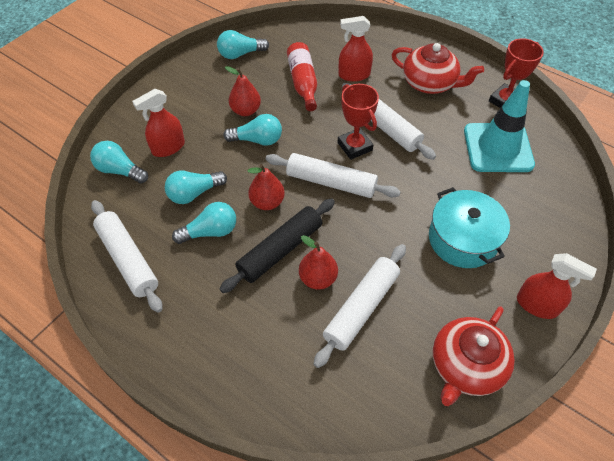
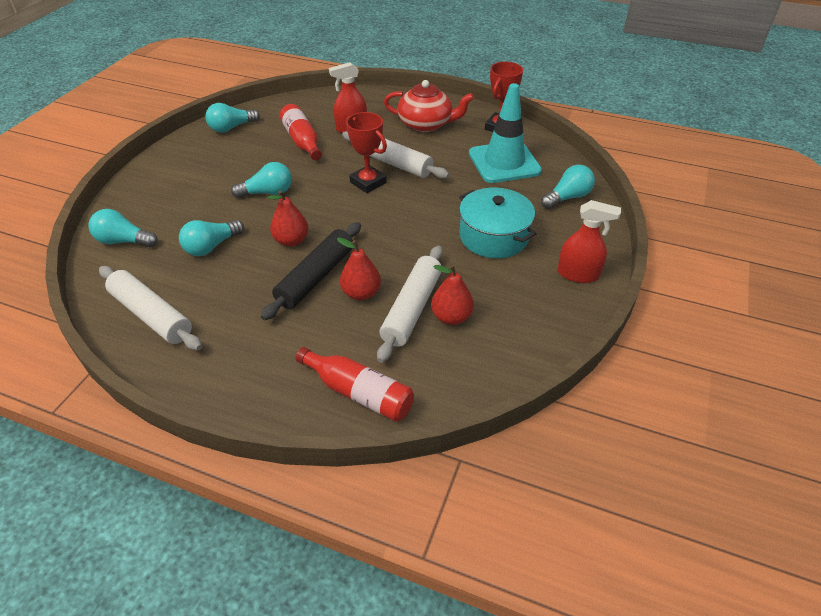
camera: 15 degrees left, 10 degrees down
(168, 147) = (173, 213): red spray bottle -> none
(210, 231) = (237, 275): turquoise light bulb -> turquoise light bulb (567, 197)
(245, 111) = (249, 171): red pear -> red pear (451, 317)
(290, 391) = (358, 392): none -> red bottle
(331, 182) = (352, 214): white rolling pin -> none
(466, 366) = (527, 335): red teapot -> none

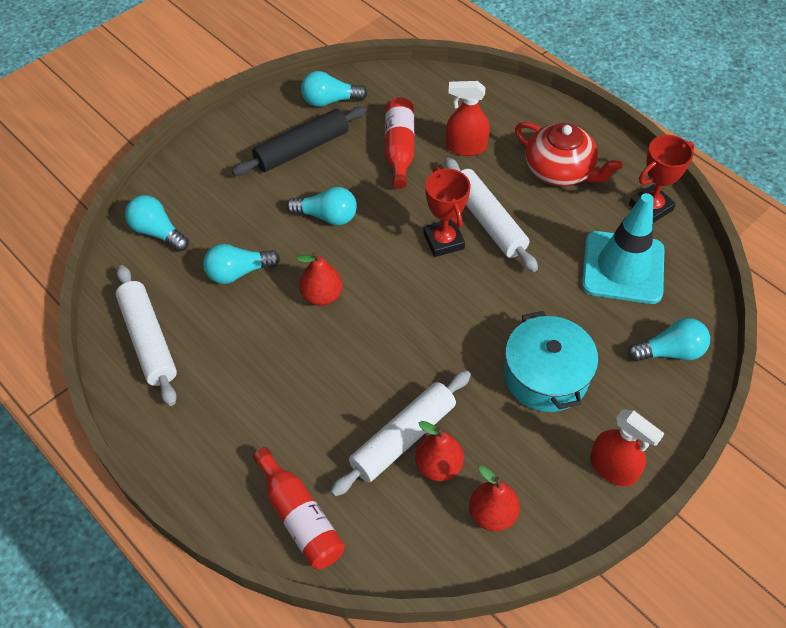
camera: 25 degrees right, 10 degrees up
(316, 277) = (324, 355): black rolling pin -> black rolling pin (302, 149)
(361, 293) = (360, 396): red pear -> red pear (492, 514)

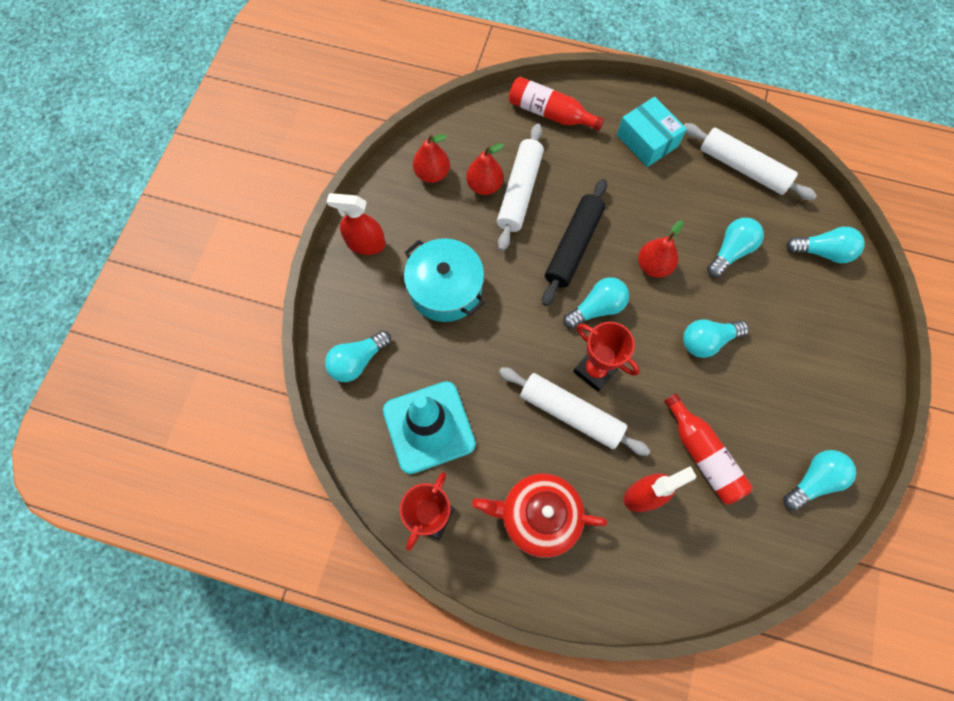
camera: 150 degrees right, 15 degrees up
(218, 422) = (647, 141): none -> turquoise box
(302, 149) = (788, 403): black rolling pin -> black rolling pin (573, 246)
(405, 286) = (597, 308): none -> turquoise light bulb

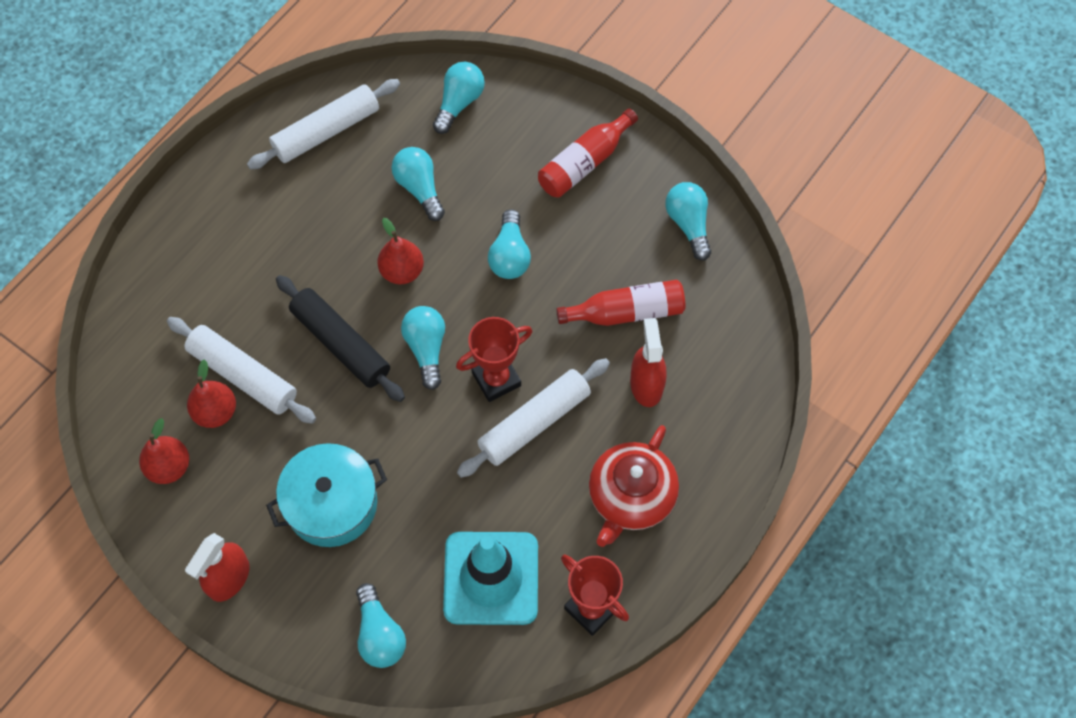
camera: 70 degrees left, 5 degrees down
(550, 113) = (153, 301): red bottle -> red bottle (585, 162)
(647, 141) = (243, 212): turquoise box -> none

